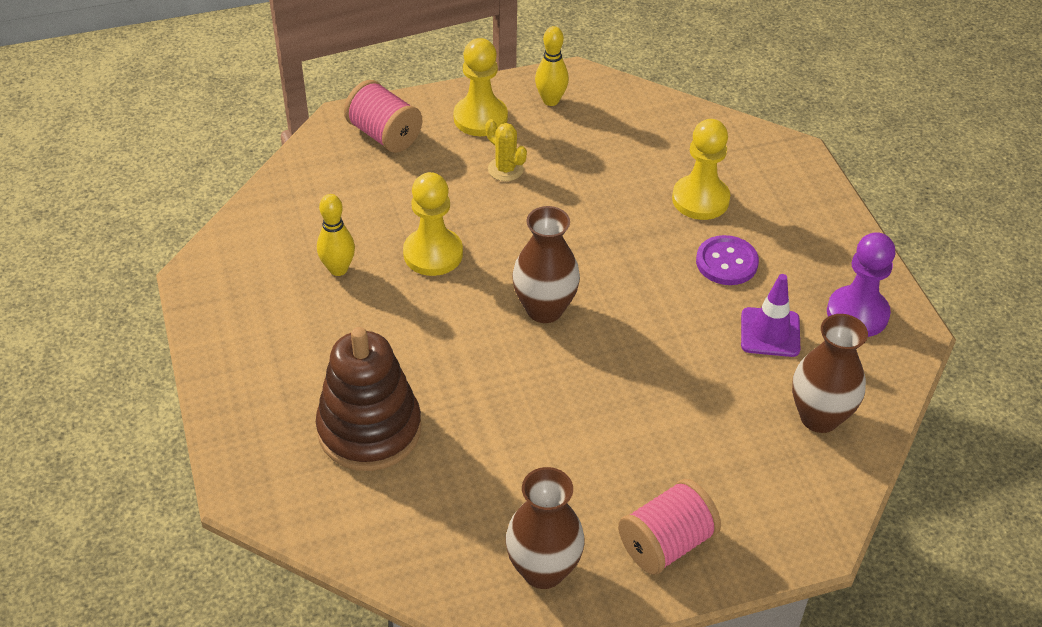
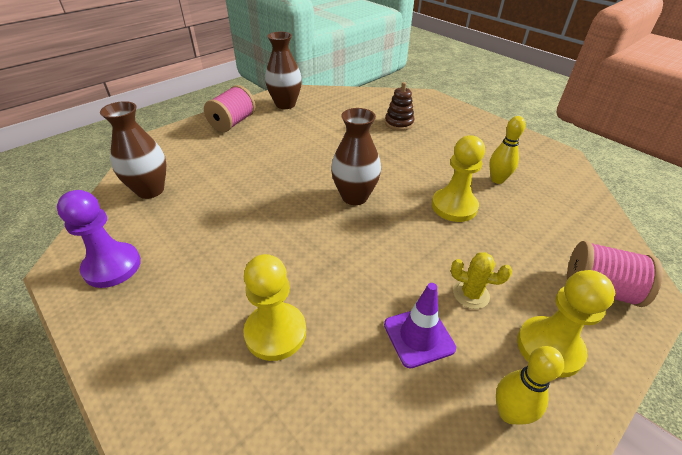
camera: 155 degrees right, 5 degrees down
(369, 429) = (399, 123): brown stacking toy -> brown stacking toy, size x0.54
(726, 262) = (233, 274): purple button -> none
(770, 332) = (188, 230): purple traffic cone -> purple traffic cone (418, 336)

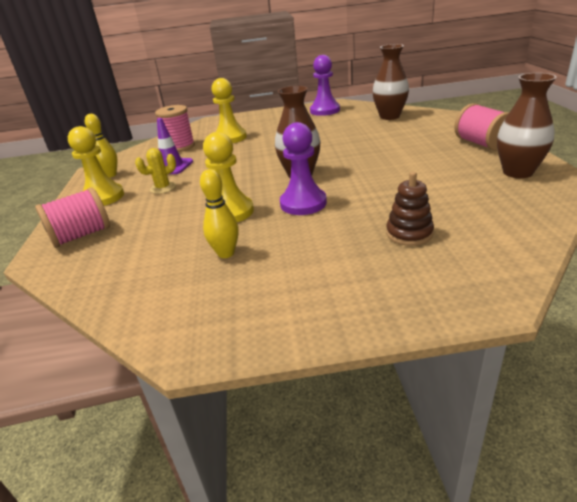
camera: 130 degrees right, 10 degrees down
(347, 393) = (180, 147): none -> pink spool
(403, 173) = (303, 203): none -> purple pawn

